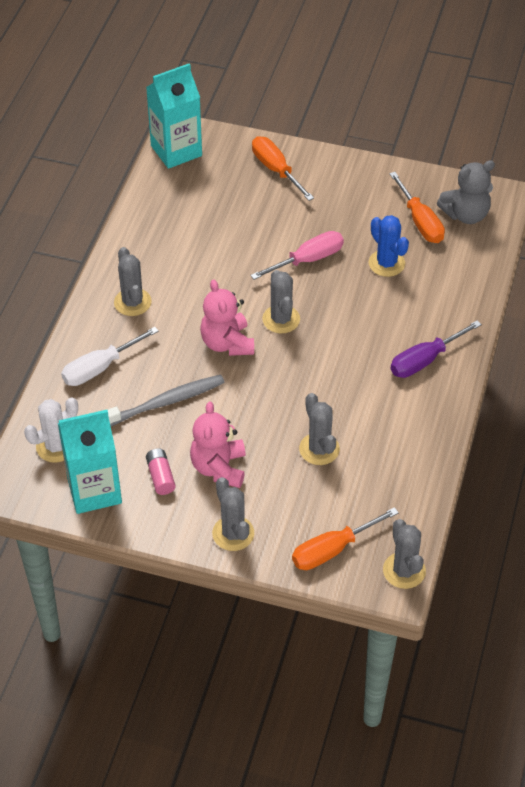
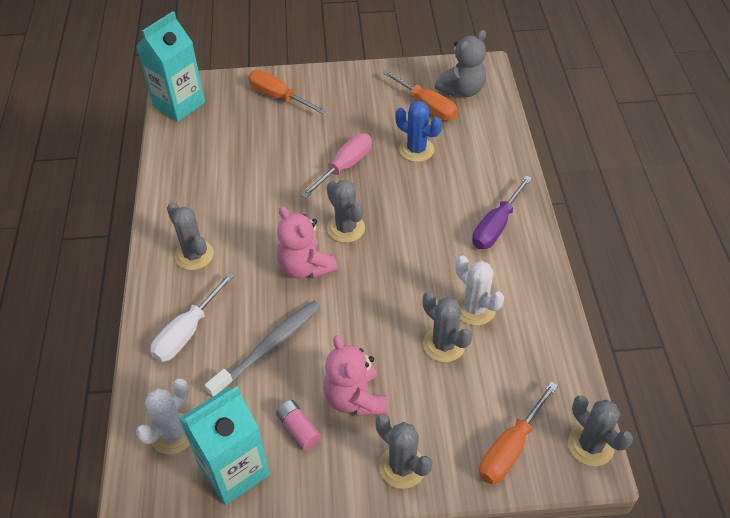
camera: 20 degrees left, 0 degrees up
(363, 428) = (475, 309): none -> white cactus

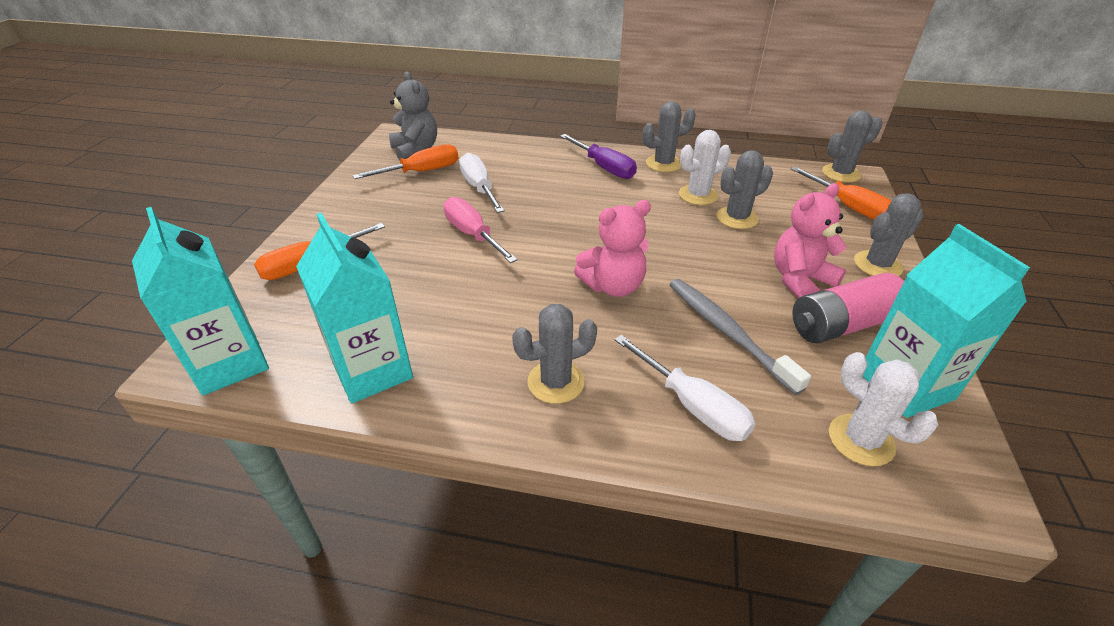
camera: 75 degrees left, 10 degrees down
(186, 165) = (372, 371): none -> turquoise carton
(299, 429) = (842, 325): pink battery -> pink battery, size x1.84
(346, 228) = (567, 249): grey cactus -> grey cactus (663, 164)
(355, 398) = (800, 280): pink teddy bear -> pink teddy bear turned 150 degrees clockwise
(416, 150) = (479, 188): blue cactus -> white screwdriver

